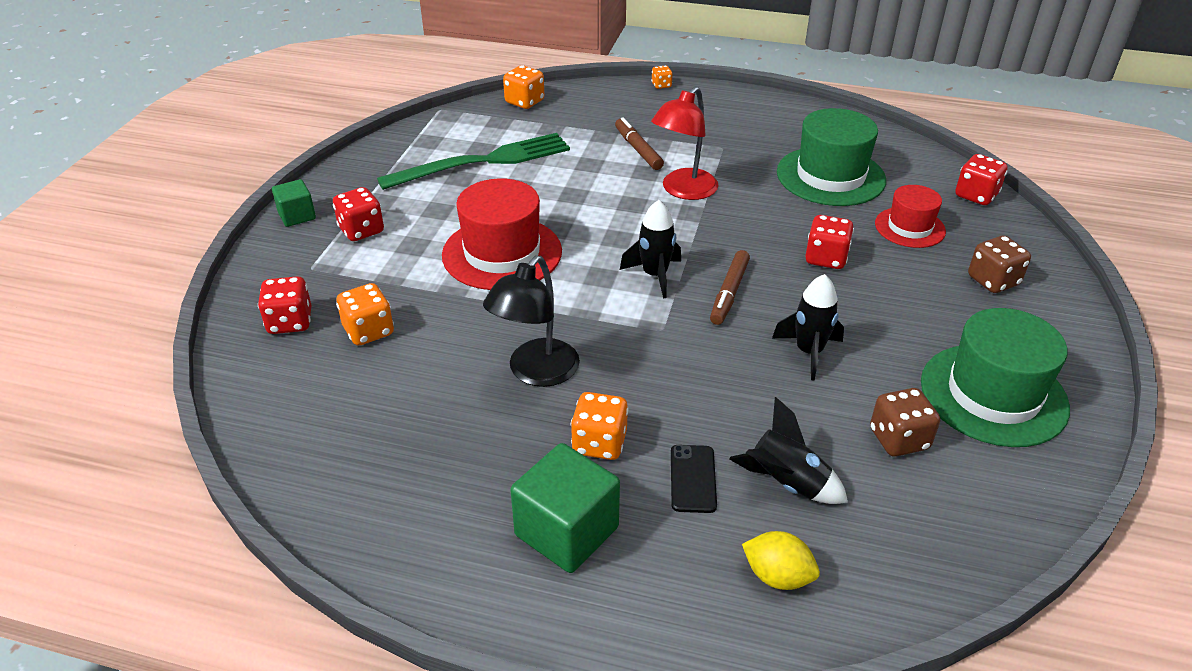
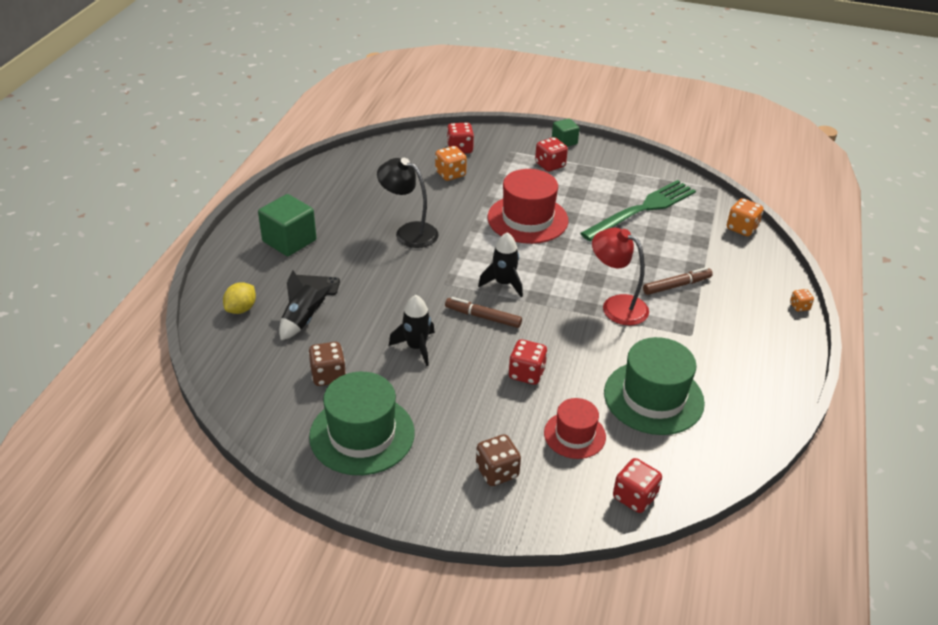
camera: 90 degrees right, 0 degrees up
(483, 162) = (642, 209): green fork -> green fork turned 105 degrees counterclockwise
(599, 443) = (348, 253): orange dice -> none

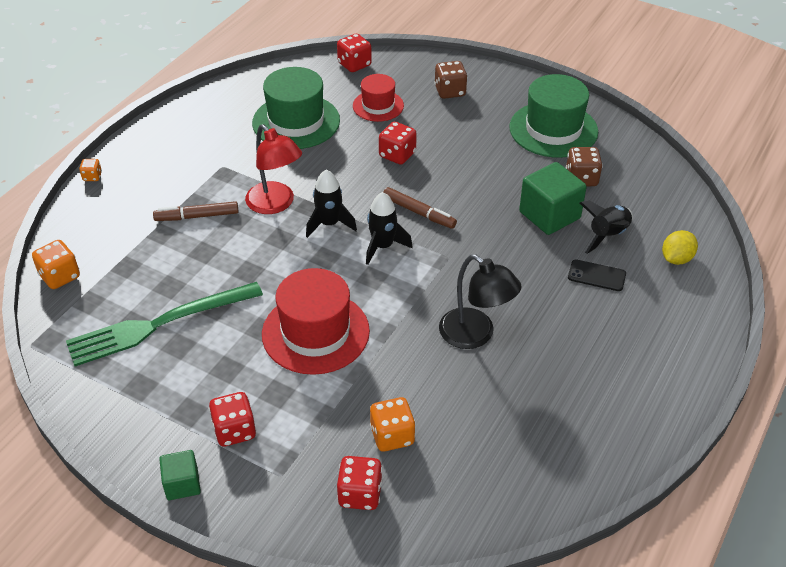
camera: 165 degrees left, 5 degrees up
(289, 241) = (630, 345): green cube -> green cube (549, 215)
(416, 347) = (494, 192): black rocket -> black rocket (329, 224)

